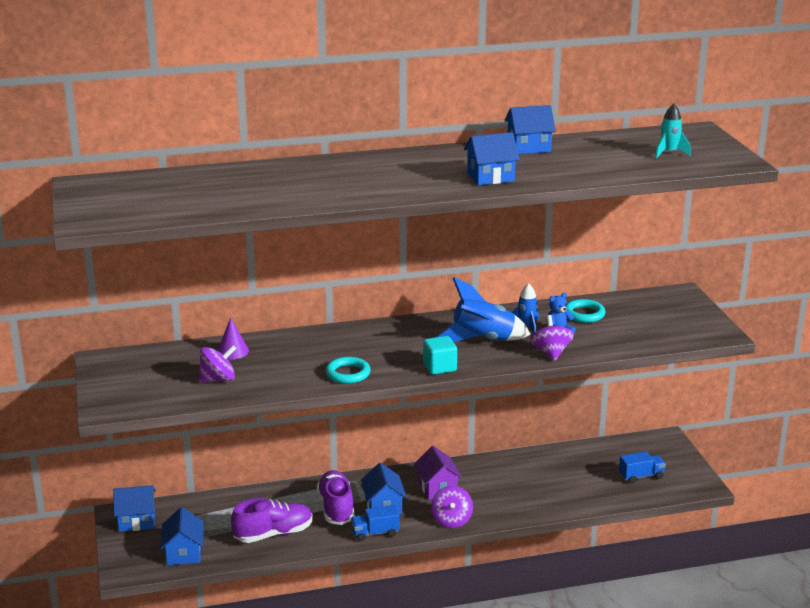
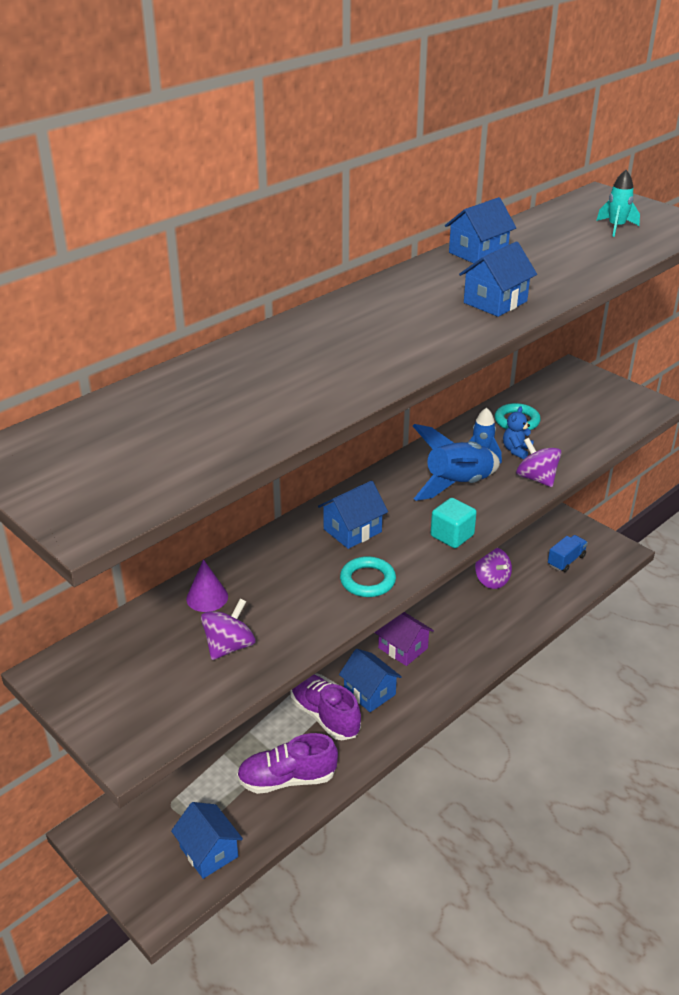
camera: 30 degrees left, 10 degrees up
(136, 521) = (117, 832): blue house -> blue house (352, 530)
(273, 534) = (287, 779): purple shoe -> purple shoe turned 135 degrees counterclockwise
(375, 533) = (389, 730): blue truck -> none
(451, 520) = (448, 681): purple spinning top -> purple spinning top (491, 580)

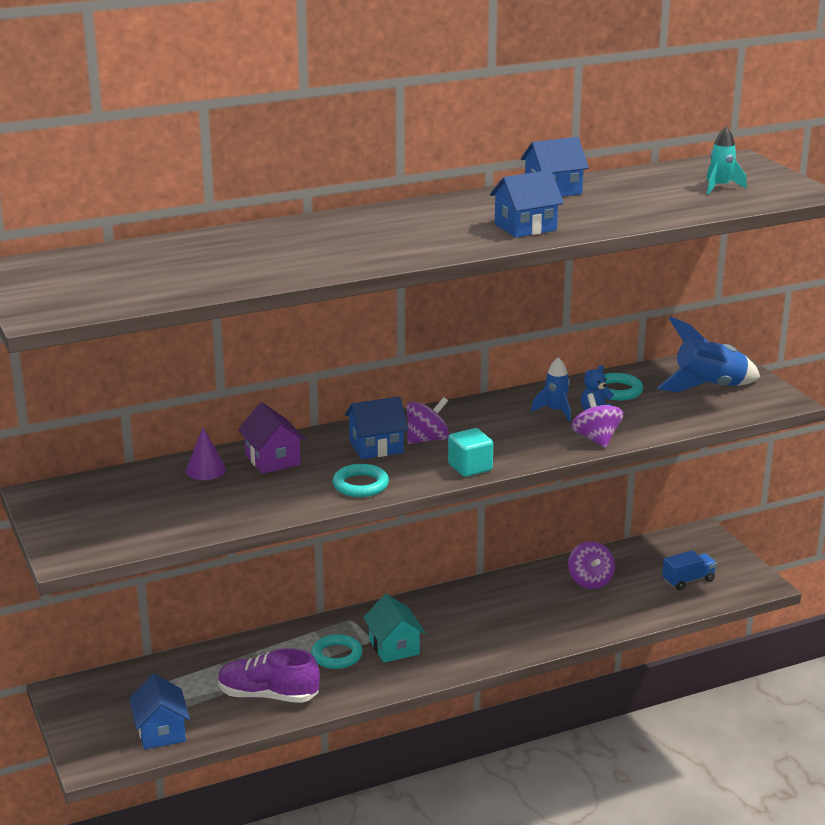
camera: 20 degrees right, 10 degrees down
(229, 646) = (200, 506): purple spinning top -> purple spinning top (427, 439)
(325, 716) = (336, 655): purple shoe -> turquoise ring
(369, 692) = (394, 647): blue house -> turquoise house
(403, 648) = (453, 618): purple house -> purple house (272, 459)
(457, 485) = (509, 431): blue rocket -> blue rocket (708, 387)

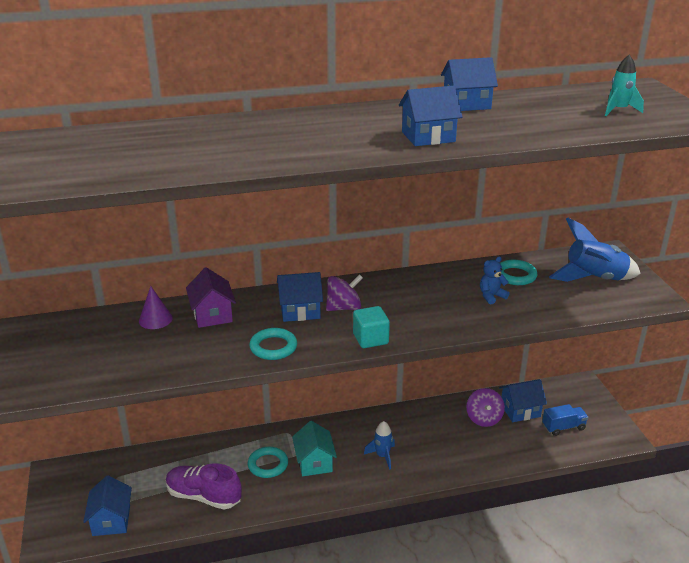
camera: 10 degrees right, 5 degrees up
(555, 411) = (458, 290): blue rocket -> blue rocket (382, 456)
(596, 439) = (486, 321): purple spinning top -> none
(632, 568) = (520, 410): none -> blue house

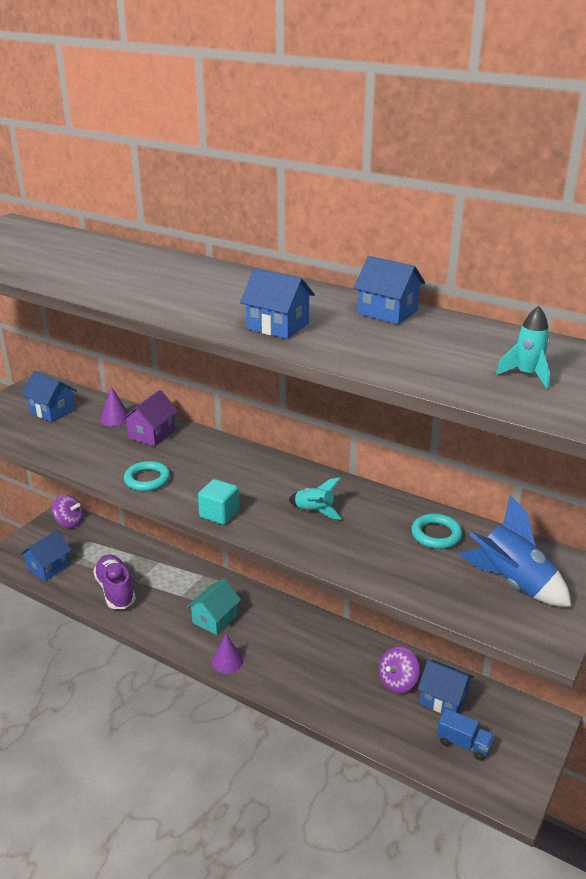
camera: 45 degrees right, 0 degrees up
(268, 465) = (182, 598): turquoise ring -> none
(300, 311) = (210, 464): blue house -> blue house (52, 411)
(344, 308) = (244, 479): purple spinning top -> purple spinning top (69, 522)
(365, 483) = (227, 661): none -> purple cone
(382, 456) = (269, 650): blue rocket -> none
(426, 302) = (314, 511): none -> turquoise rocket
(491, 296) = (378, 539): blue teddy bear -> none

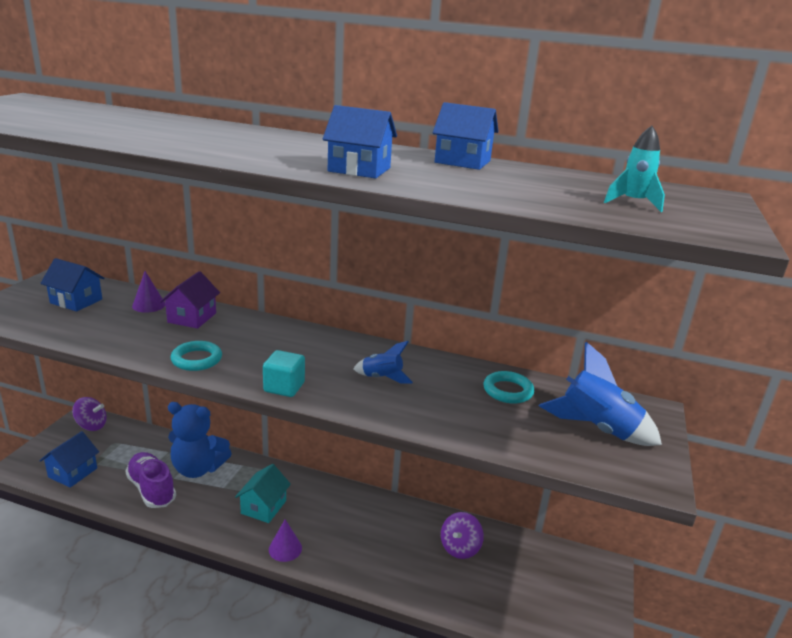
camera: 15 degrees left, 5 degrees down
(160, 574) = (198, 468): none -> blue teddy bear
(314, 511) = (382, 378): turquoise rocket -> blue rocket
(443, 699) = (507, 559): blue house -> none
(463, 744) = (538, 601): blue truck -> none

